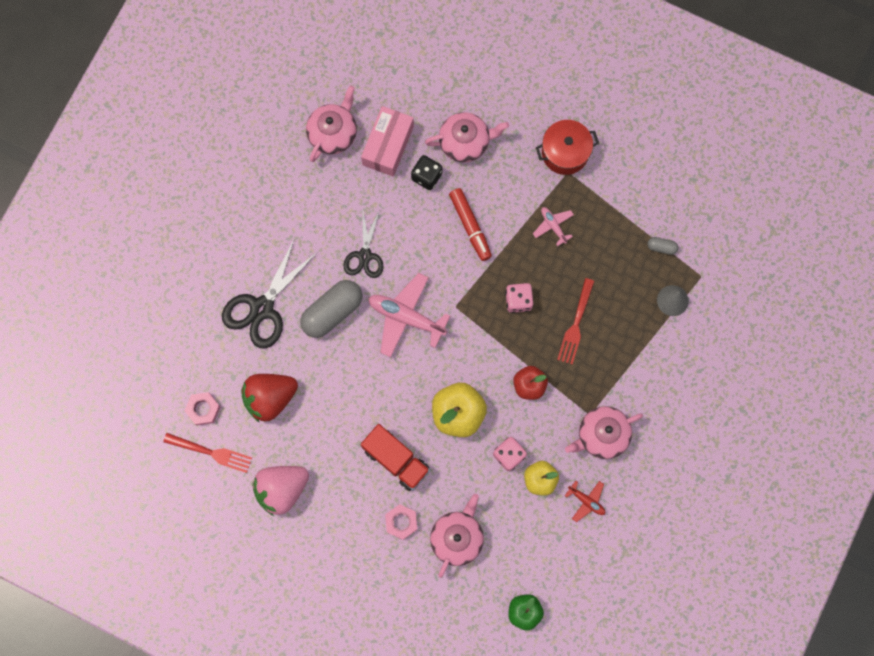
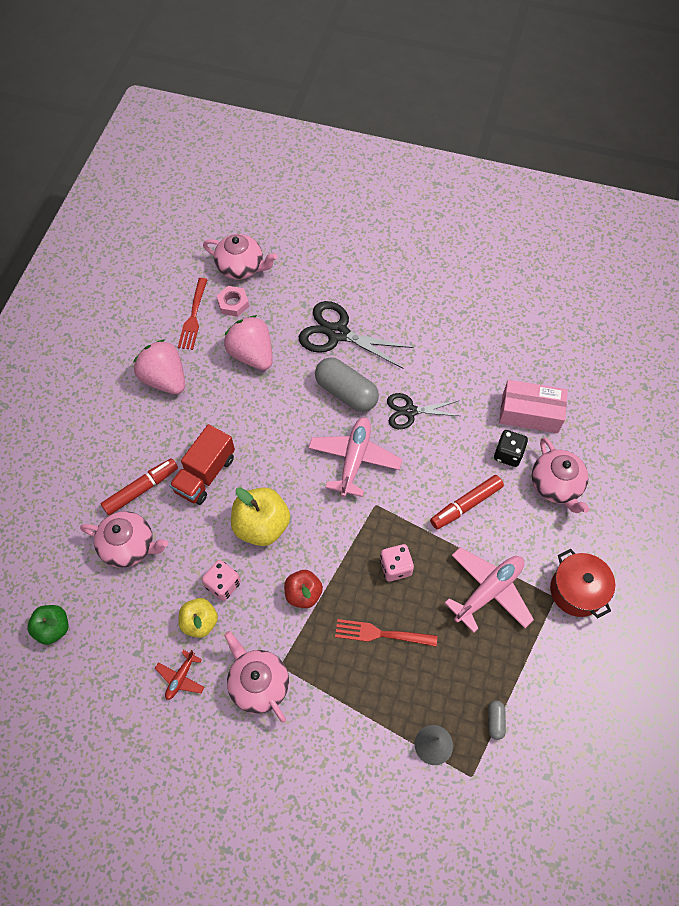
camera: 80 degrees right, 15 degrees down
(270, 398) = (252, 354): red strawberry -> pink strawberry
(333, 133) = (527, 363): pink teapot -> pink teapot (241, 267)
(401, 522) = (141, 489): pink nut -> red marker
(553, 226) = (488, 591): pink plane -> pink plane, size x1.94

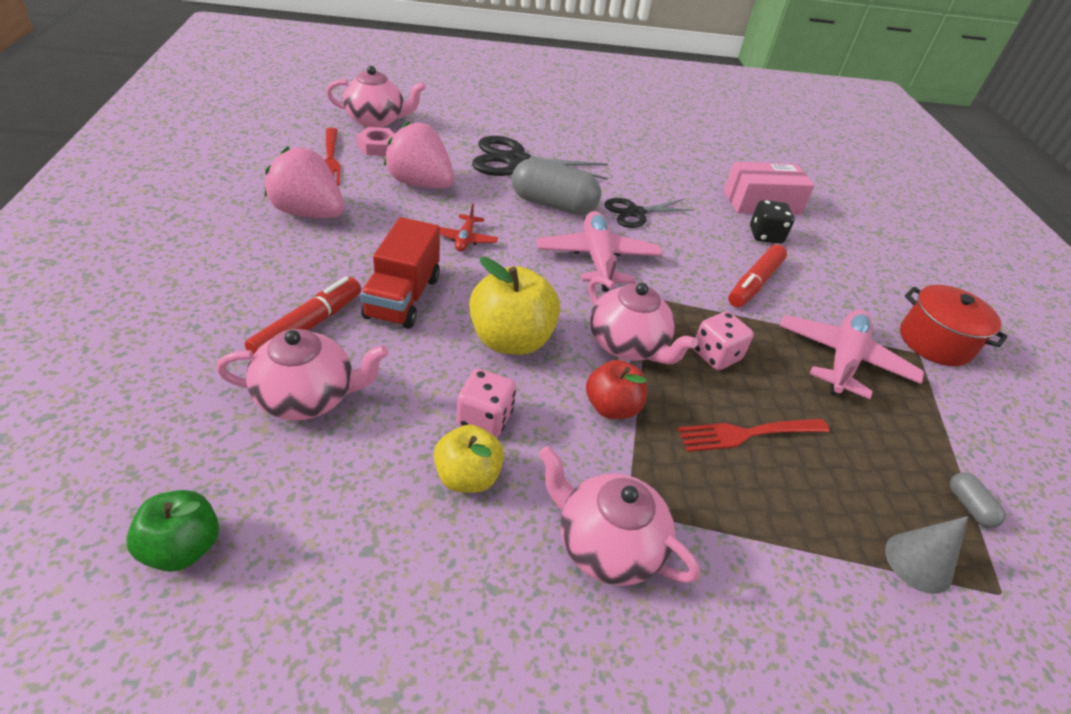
camera: 25 degrees left, 20 degrees down
(181, 677) = (466, 570): red plane -> red plane (465, 239)
(556, 485) = (834, 254): pink teapot -> pink teapot (628, 345)

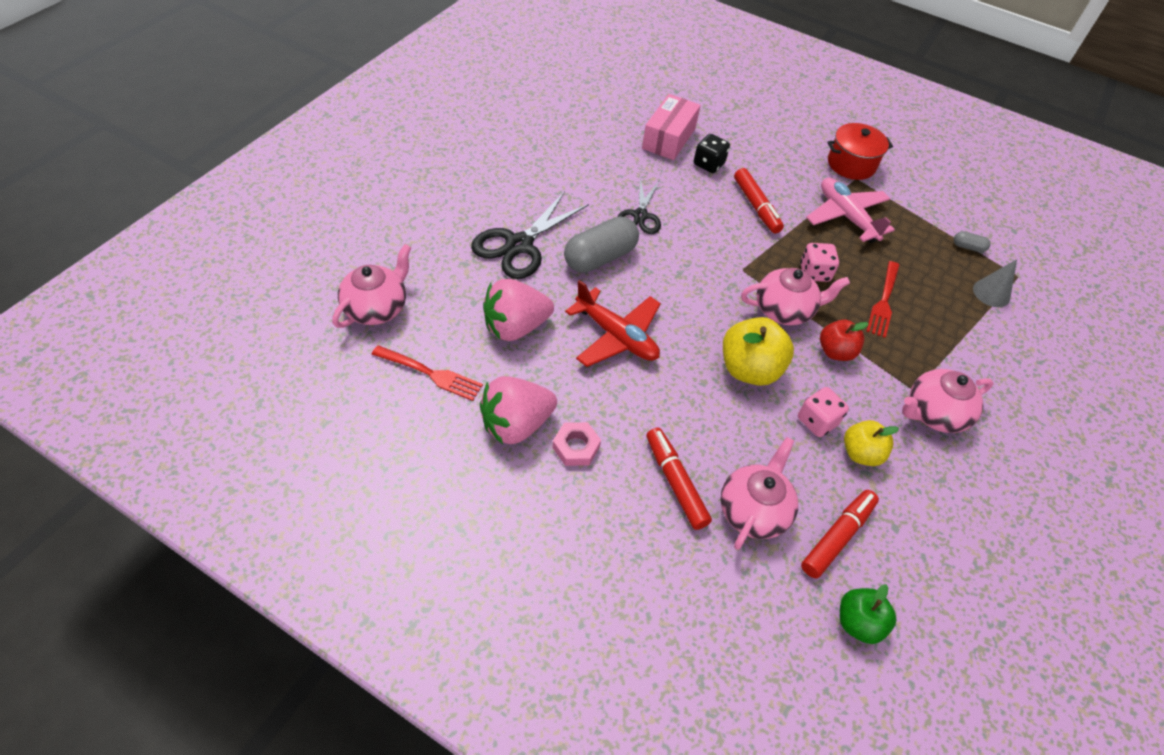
camera: 55 degrees left, 10 degrees up
(313, 488) = (837, 537): none -> red marker
(378, 147) = (430, 328): pink nut -> pink nut (576, 447)
(403, 297) = (670, 409): red truck -> none
(465, 239) = (616, 336): red plane -> red plane, size x1.94
(597, 259) = (685, 272): pink plane -> none

